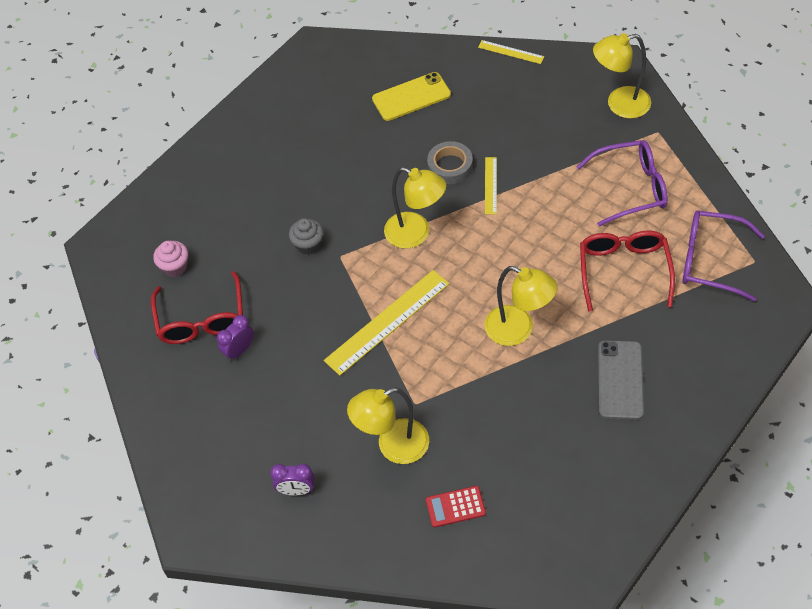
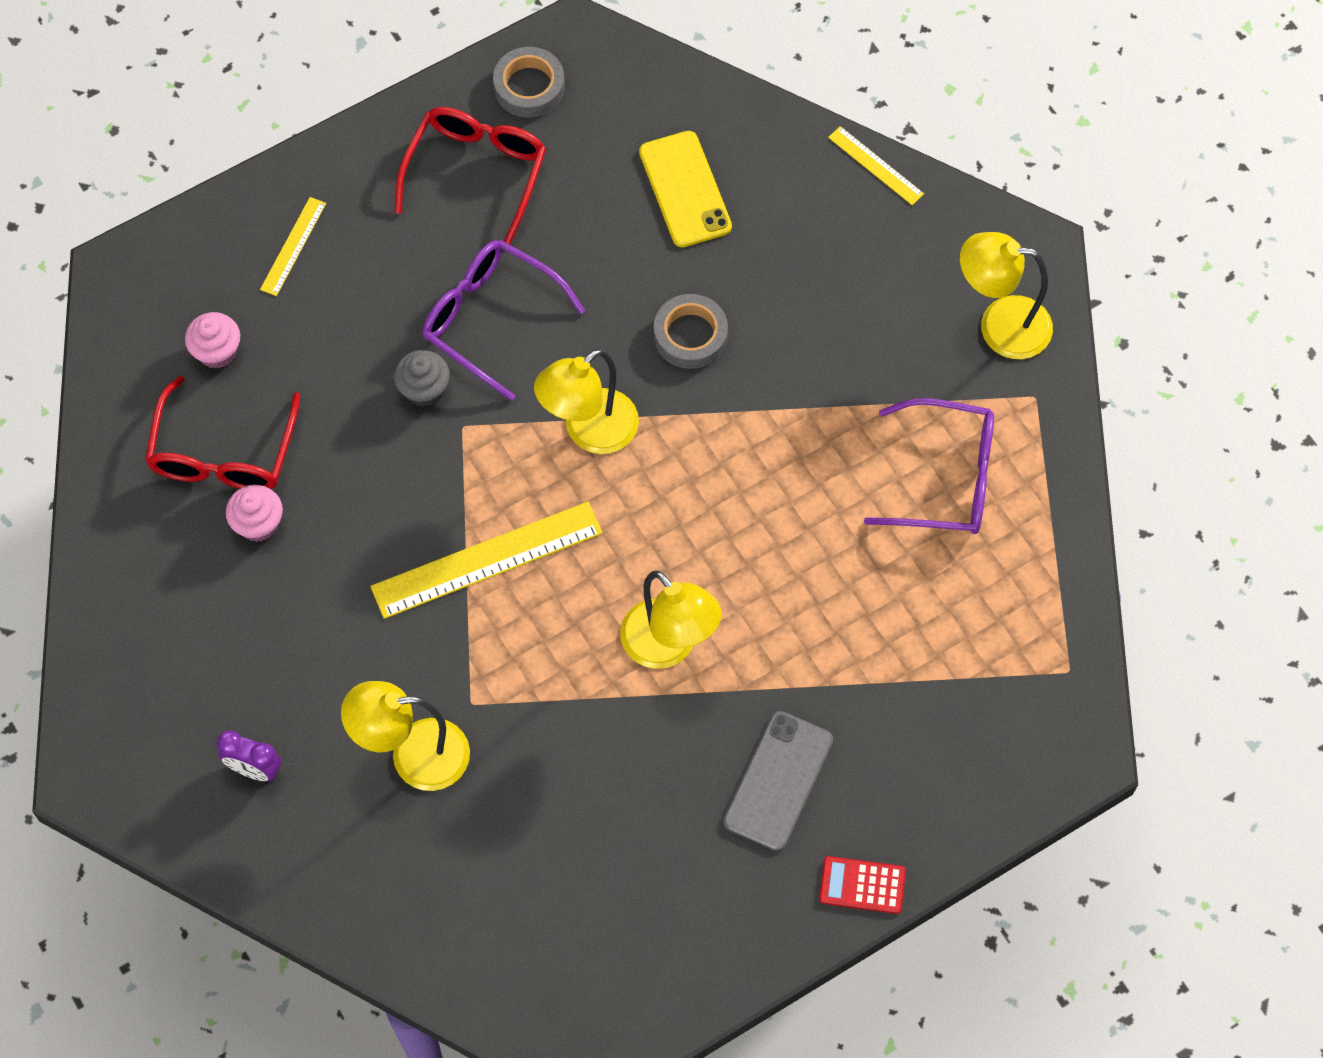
camera: 15 degrees right, 10 degrees up
(239, 350) = (258, 524): purple clock -> pink cupcake
(299, 76) = (529, 87): none -> grey tape
(411, 97) = (685, 189): yellow phone -> yellow phone turned 75 degrees clockwise
(416, 234) = (589, 432): yellow lamp -> yellow lamp turned 90 degrees clockwise
(455, 507) = (461, 879): red calculator -> red calculator (862, 885)
(490, 185) = (736, 392): yellow ruler -> yellow ruler (293, 246)
(624, 271) = (867, 612): red glasses -> red glasses (476, 174)
(711, 261) = (1005, 645): purple glasses -> purple glasses (491, 320)

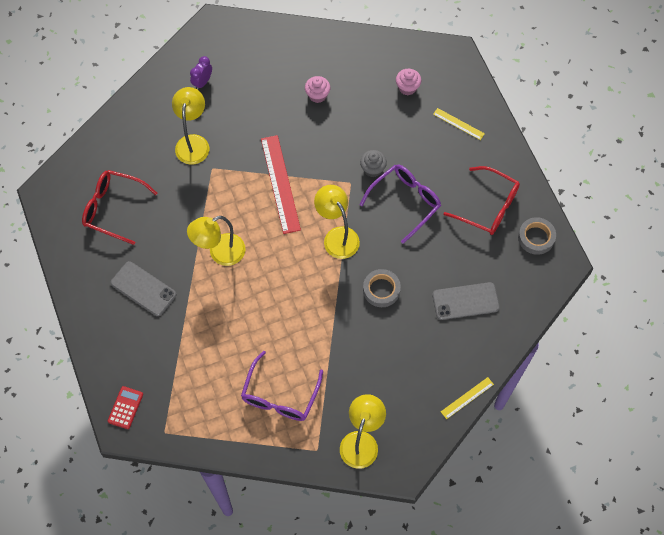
camera: 100 degrees right, 0 degrees up
(223, 452) = (356, 85): red glasses -> red glasses (114, 209)
(486, 559) = (280, 183): yellow ruler -> red ruler
(685, 189) = (465, 301): yellow phone -> grey phone
(862, 885) = (85, 315): red calculator -> red calculator (125, 407)

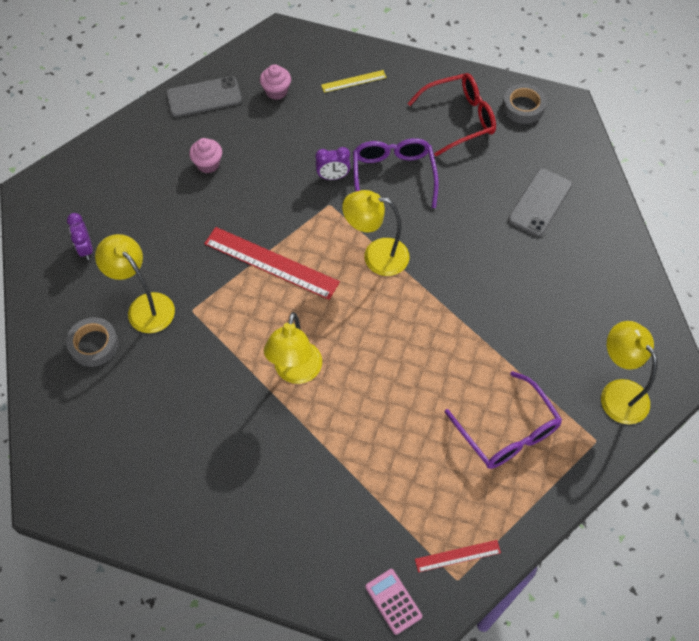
camera: 50 degrees left, 5 degrees down
(114, 209) = (142, 439): red glasses -> none
(125, 407) = (393, 601): red calculator -> pink calculator
(143, 289) = (266, 477): grey phone -> grey phone (204, 97)
(179, 422) = (457, 556): none -> red ruler
(372, 169) = (333, 177): grey cupcake -> purple clock
(381, 290) = (468, 260): grey tape -> grey tape (94, 344)
(467, 398) = (641, 271): yellow ruler -> none

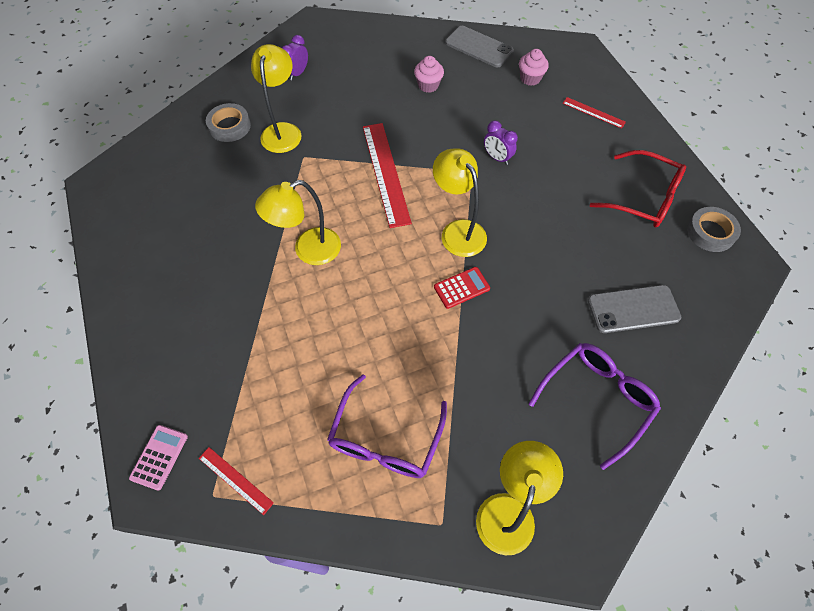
camera: 50 degrees right, 0 degrees up
(353, 81) = (593, 112): yellow ruler -> red ruler
(393, 177) = (539, 193): purple glasses -> purple glasses (596, 400)
(428, 292) = (461, 288): none -> red calculator

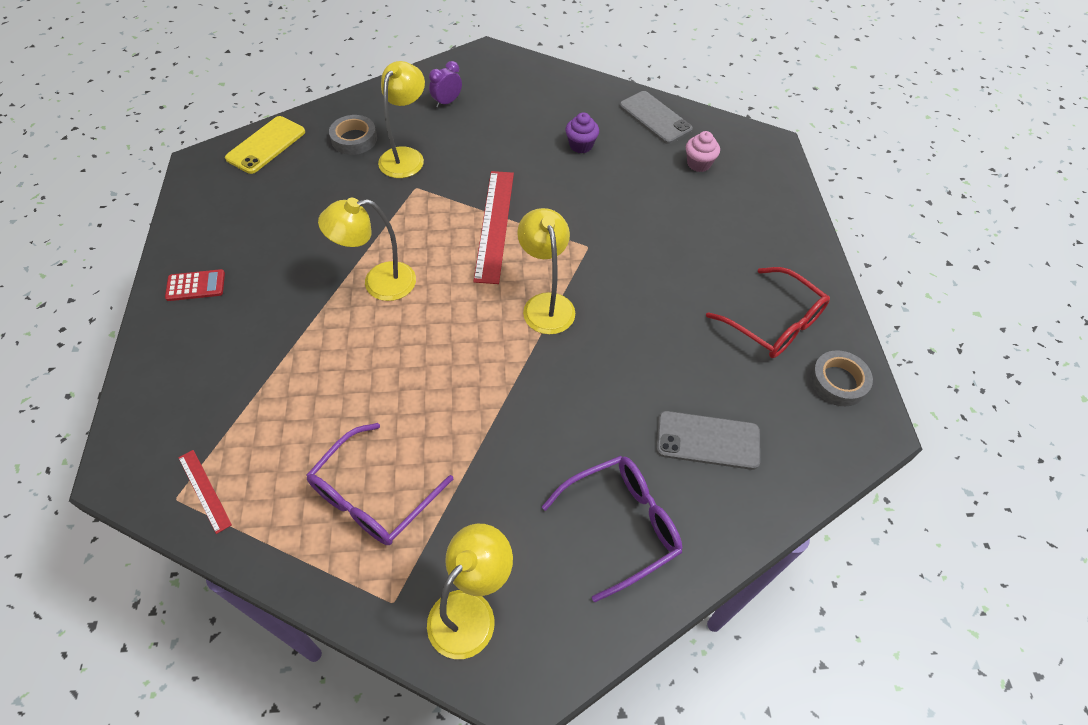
camera: 15 degrees right, 5 degrees down
(151, 151) = (266, 145): none -> yellow phone
(159, 457) = (142, 445): pink calculator -> none
(428, 85) = (581, 145): pink cupcake -> purple cupcake
(461, 288) = (523, 364): red calculator -> red calculator (195, 286)
(497, 158) = (623, 239): purple clock -> none
(593, 112) = (756, 217): red ruler -> none

